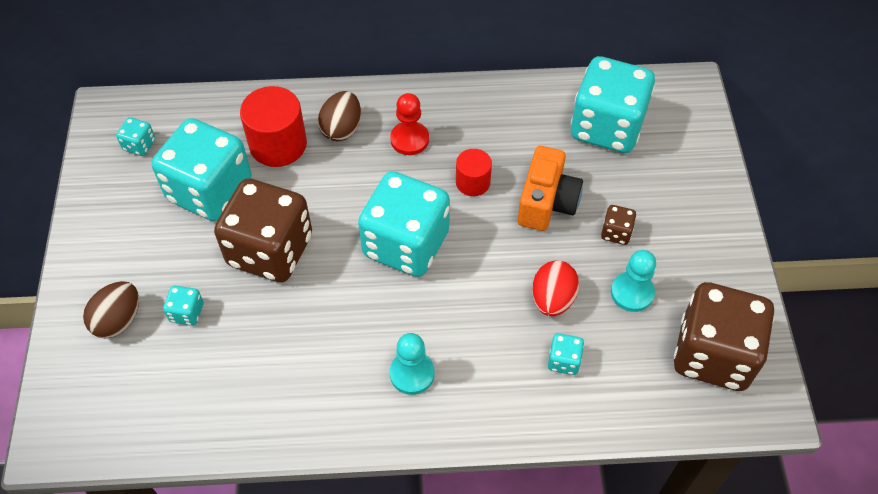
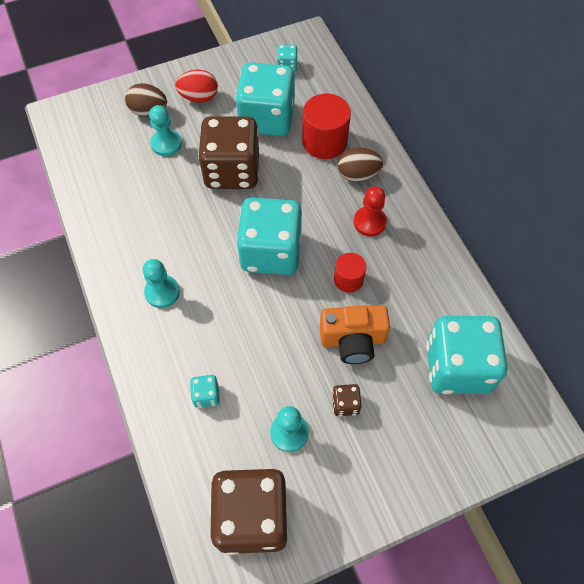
camera: 70 degrees right, 5 degrees up
(187, 313) = (166, 144): turquoise dice -> turquoise pawn
(552, 299) = (260, 371): red egg -> red egg (199, 97)

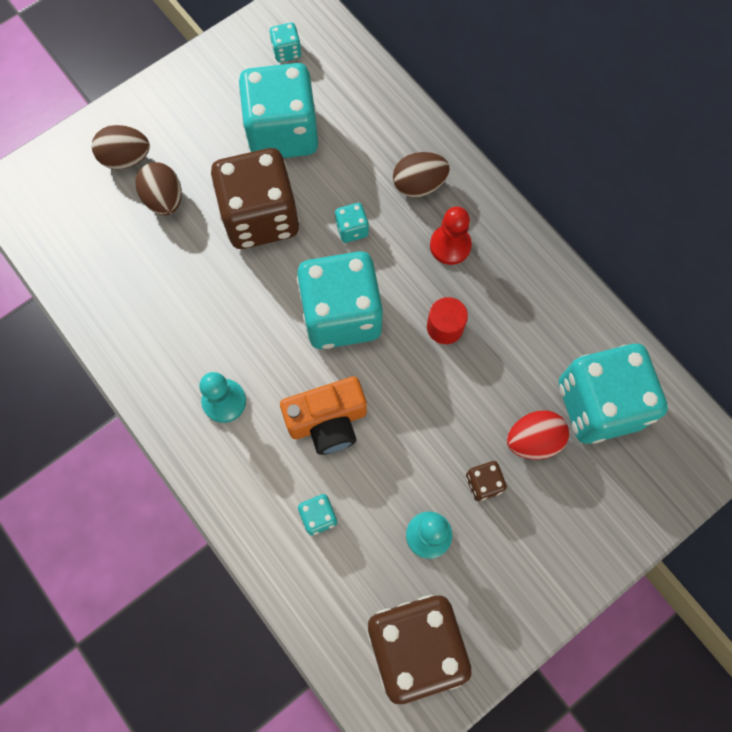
camera: 15 degrees left, 10 degrees up
(166, 144) = (164, 199): turquoise pawn -> brown egg
(199, 97) = (186, 123): red egg -> red egg (533, 440)
(297, 194) = (352, 229): none -> turquoise dice
(324, 141) = (365, 148): red cylinder -> none
(352, 340) = (470, 403): orange camera -> orange camera (328, 421)

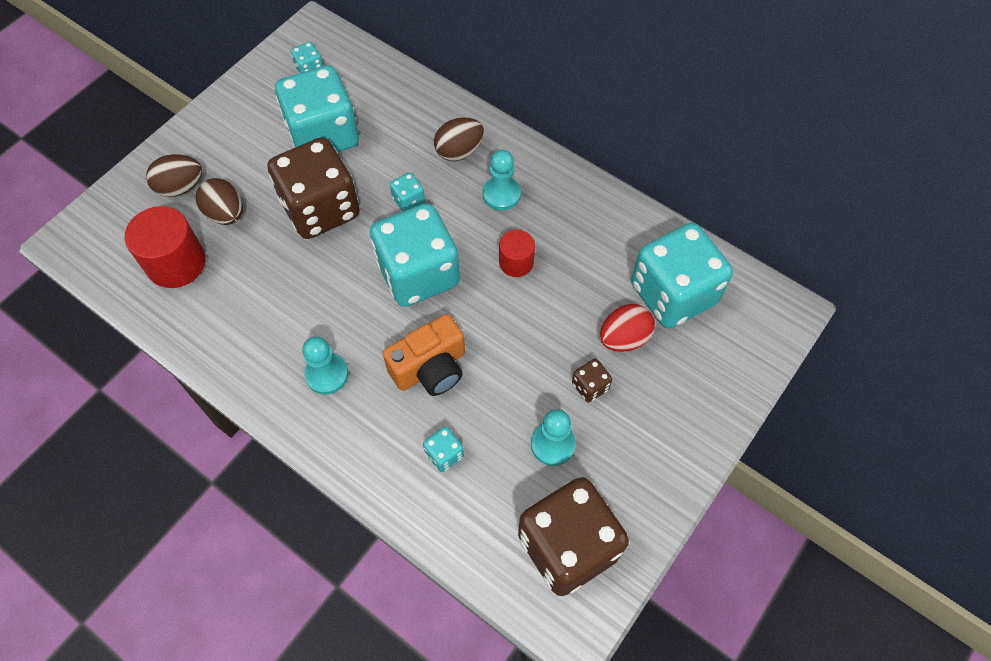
camera: 15 degrees left, 10 degrees down
(104, 242) = (176, 263): none -> red cylinder
(450, 245) = (501, 194): red pawn -> turquoise pawn

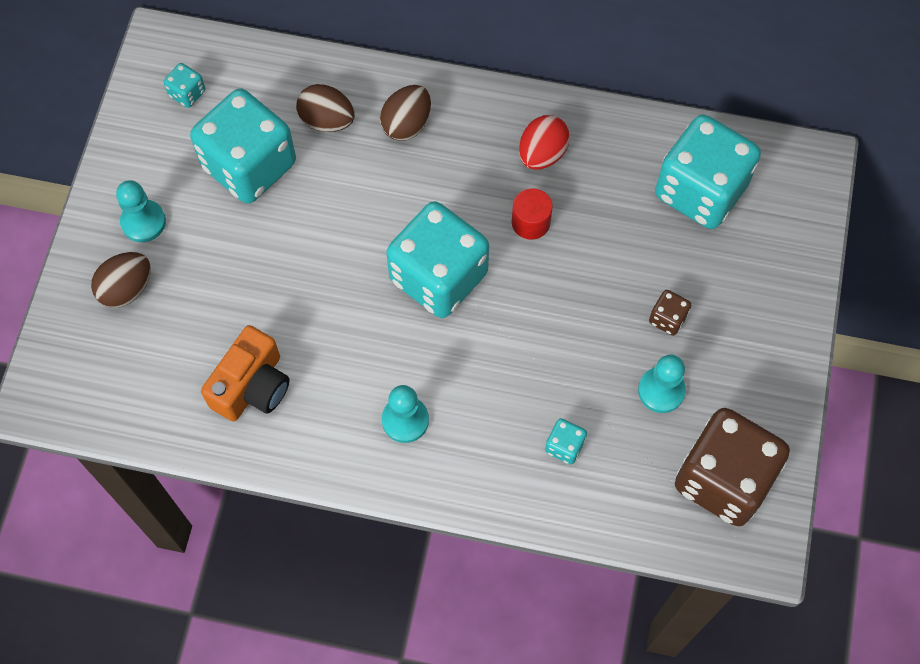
camera: 25 degrees left, 5 degrees up
(176, 263) = (175, 373): red cylinder -> none
(226, 214) = (196, 298): brown egg -> brown egg (327, 120)
(321, 209) = (296, 249): brown dice -> none
(408, 200) = (384, 201): turquoise dice -> none
(430, 368) = (505, 368): orange camera -> orange camera (252, 386)
(501, 194) = (477, 154): turquoise pawn -> turquoise pawn (143, 222)
(624, 338) = (675, 256): red egg -> red egg (542, 154)

